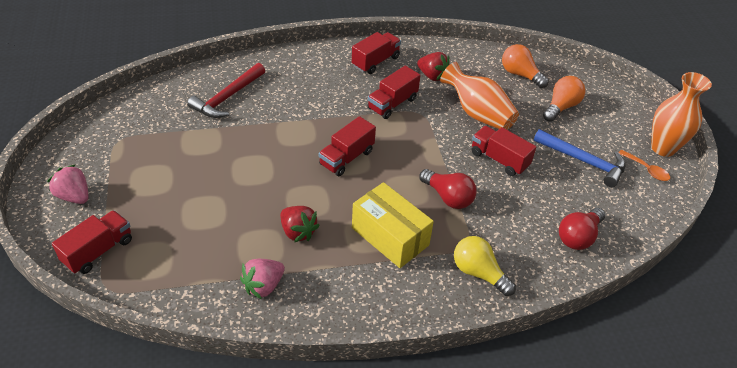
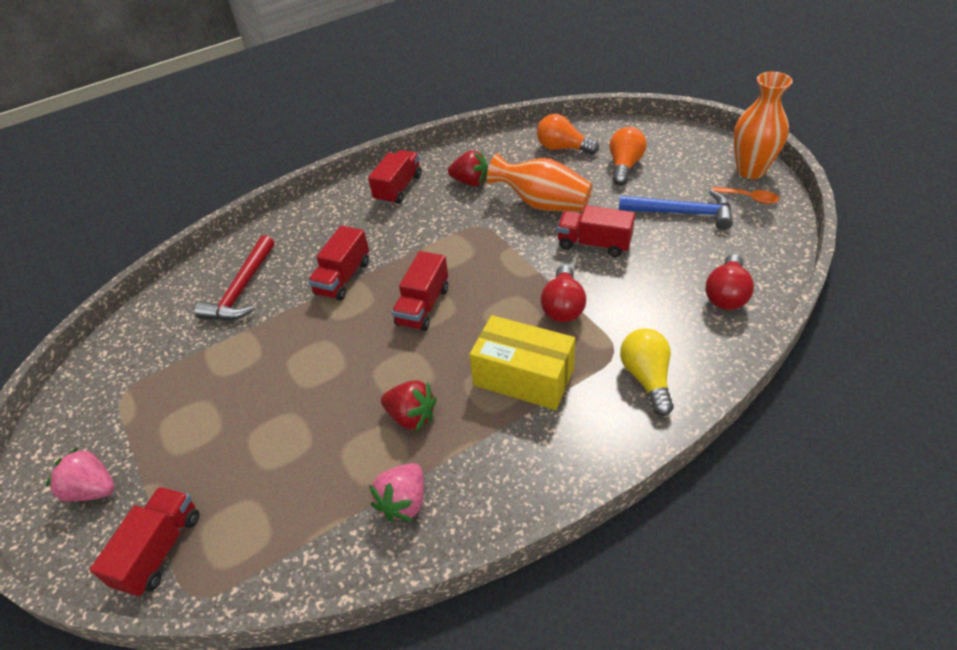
camera: 15 degrees left, 0 degrees up
(392, 104) = (442, 227): red truck -> red truck (343, 278)
(448, 197) = (563, 306): red light bulb -> red light bulb turned 75 degrees clockwise
(478, 273) = (646, 378): yellow light bulb -> yellow light bulb turned 60 degrees clockwise

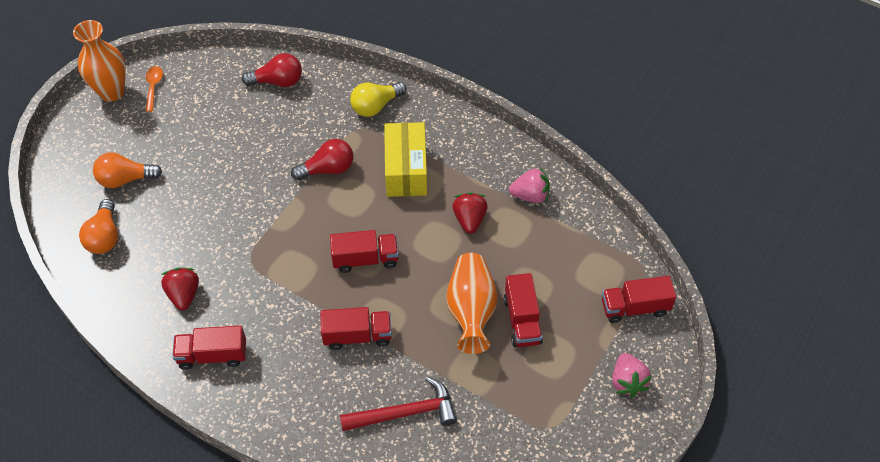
camera: 120 degrees left, 10 degrees up
(542, 204) = (203, 223): orange vase -> orange vase (471, 311)
(594, 244) = (247, 171): red truck -> red truck (522, 320)
(682, 213) = (187, 124): blue hammer -> none

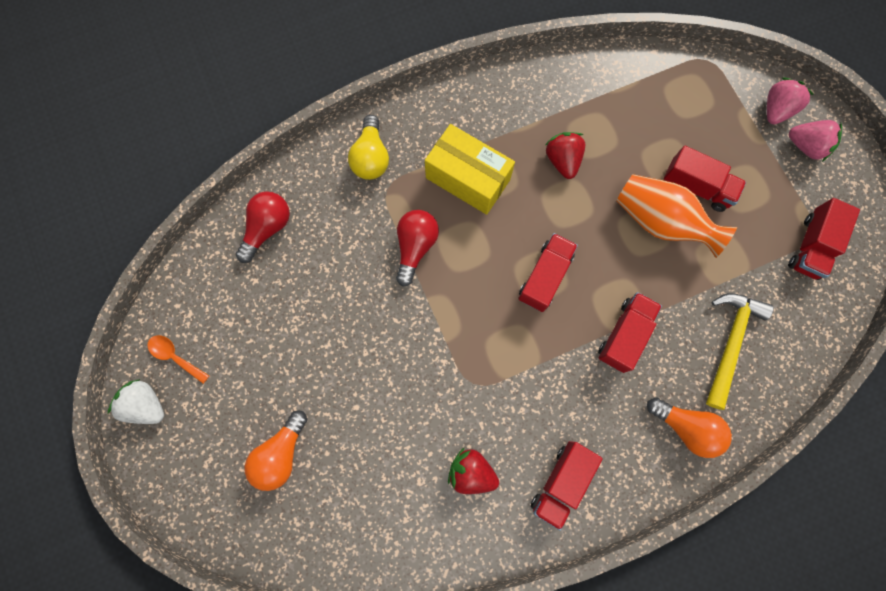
camera: 55 degrees left, 20 degrees up
(104, 236) = (342, 515): orange light bulb -> orange light bulb (685, 427)
(112, 92) = (147, 405): orange vase -> white strawberry
(405, 413) = (730, 343): red hammer -> yellow hammer
(469, 219) = (562, 161): red strawberry -> red strawberry turned 45 degrees clockwise
(530, 195) = (571, 95): pink strawberry -> pink strawberry (776, 110)
(634, 307) = (740, 93): red truck -> red truck (811, 246)

